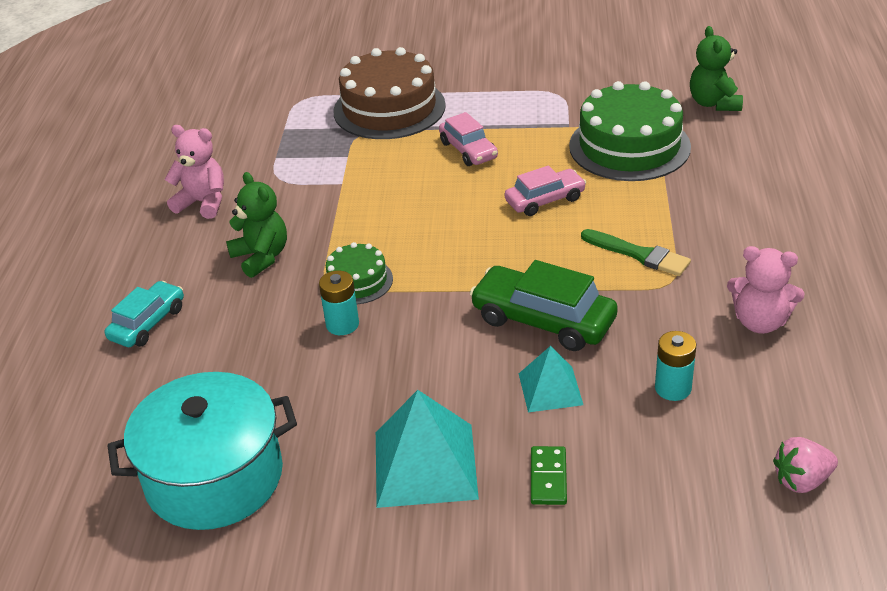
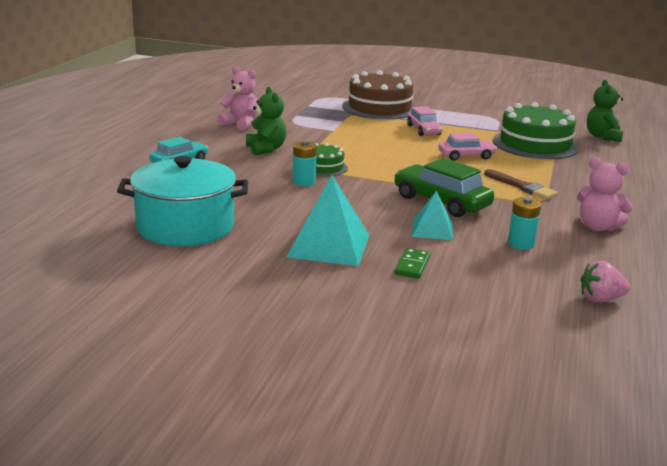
camera: 10 degrees right, 15 degrees down
(639, 254) = (521, 186): green brush -> brown brush

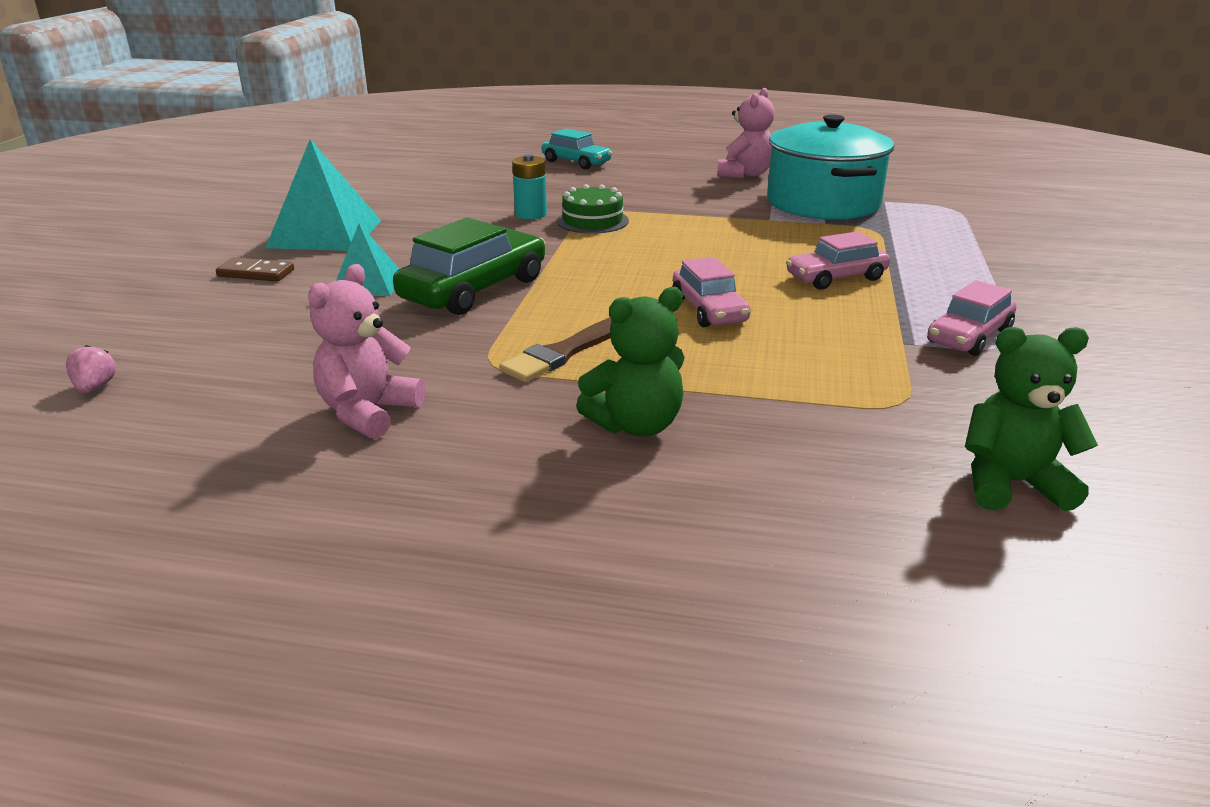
camera: 85 degrees right, 5 degrees up
(185, 226) = (385, 179): turquoise pot -> turquoise pot (823, 203)
(266, 149) = (649, 191): green teddy bear -> green teddy bear (636, 425)
(380, 108) = (938, 244): brown cake -> none
(412, 265) = (256, 273): green domino -> brown domino
(488, 121) = (969, 336): none -> pink car
(520, 244) = (307, 340): turquoise battery -> none
(535, 144) = (845, 380): green cake -> none
(600, 299) = (95, 388): pink strawberry -> pink strawberry, size x0.66

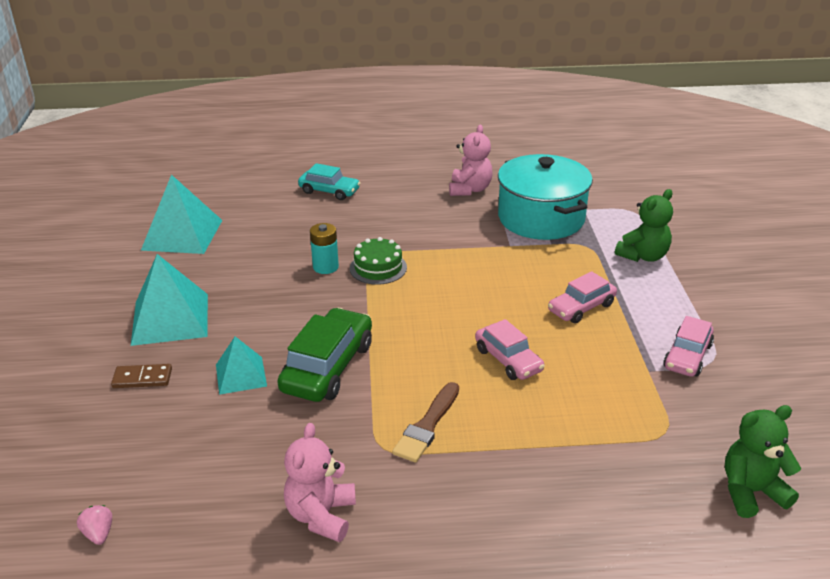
camera: 15 degrees left, 5 degrees up
(389, 177) = (182, 234): none -> turquoise pyramid
(636, 425) = (509, 488): green teddy bear -> green teddy bear (643, 256)

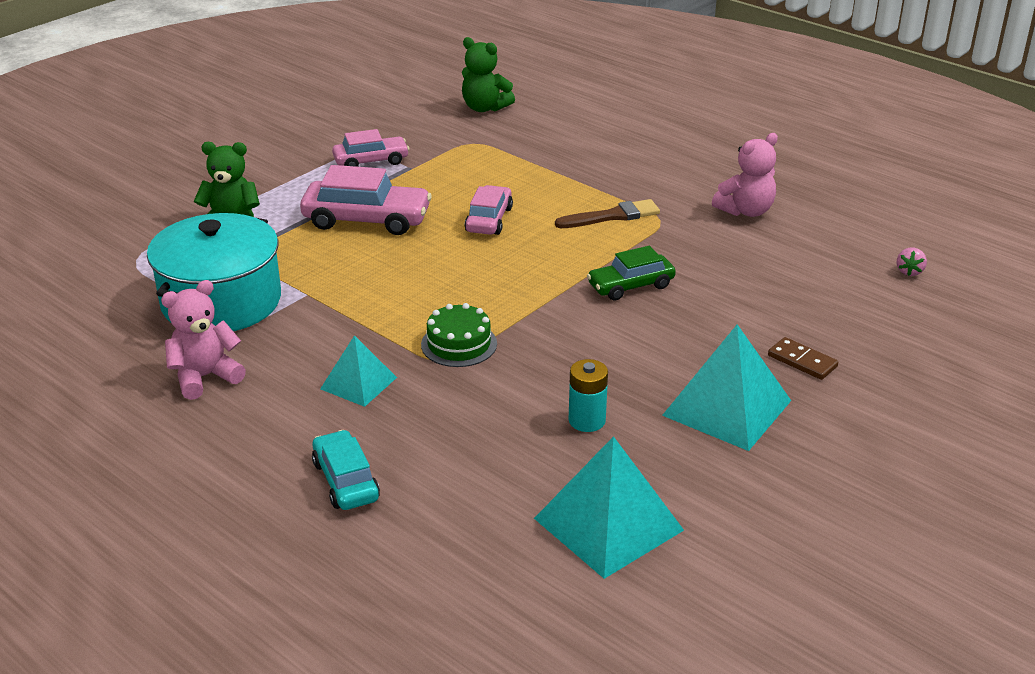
camera: 135 degrees left, 0 degrees up
(241, 375) = (710, 318): turquoise pyramid -> turquoise pyramid (358, 383)
(325, 267) = (506, 375): turquoise battery -> turquoise battery (587, 420)
(328, 367) = (630, 286): green car -> green car, size x0.64
(581, 307) = (366, 220): pink car -> pink car, size x1.57

